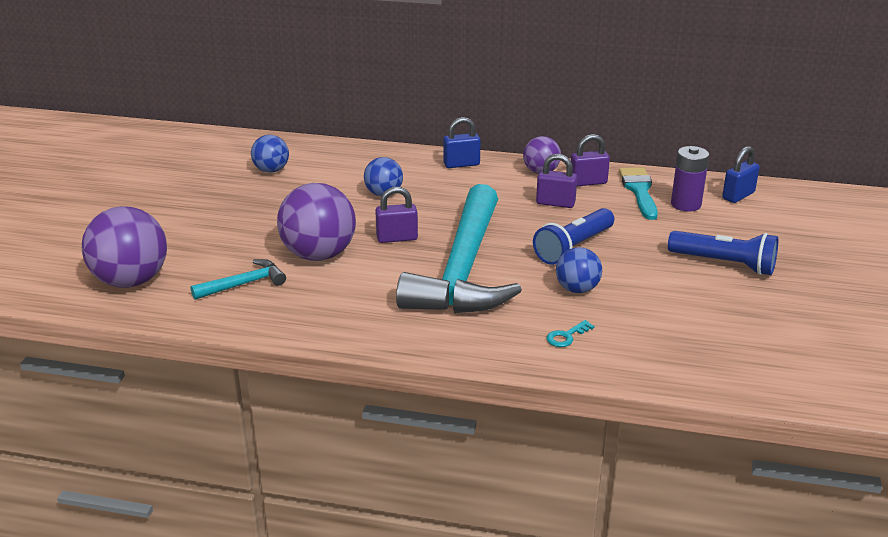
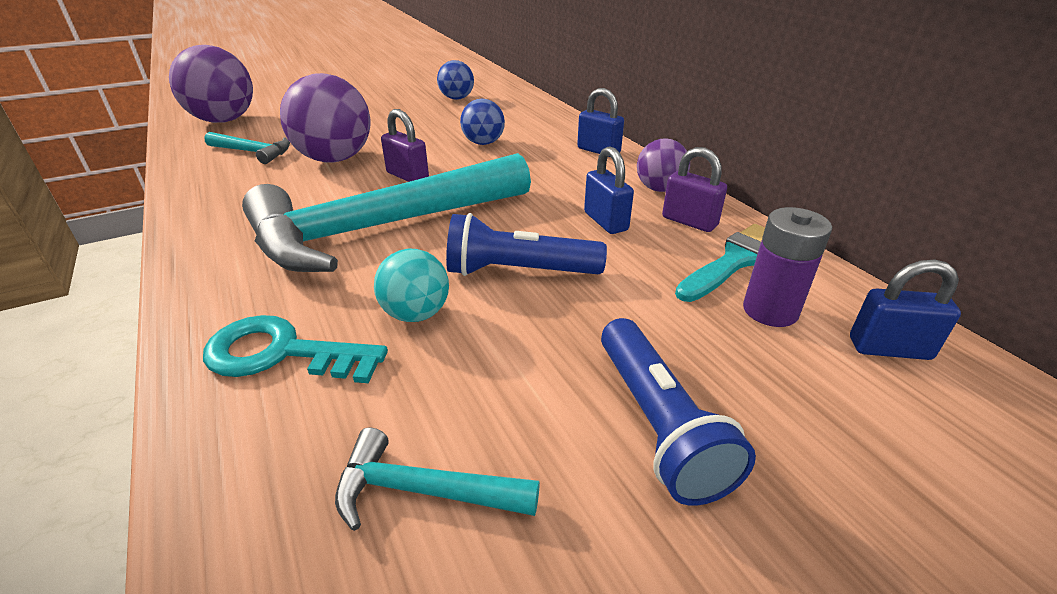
camera: 50 degrees right, 5 degrees up
(555, 203) = (605, 221): purple padlock -> blue padlock
(566, 336) = (281, 353): turquoise key -> turquoise key, size x2.08
(577, 289) = (416, 314): blue ball -> turquoise ball
(706, 326) = (424, 491): none -> turquoise hammer

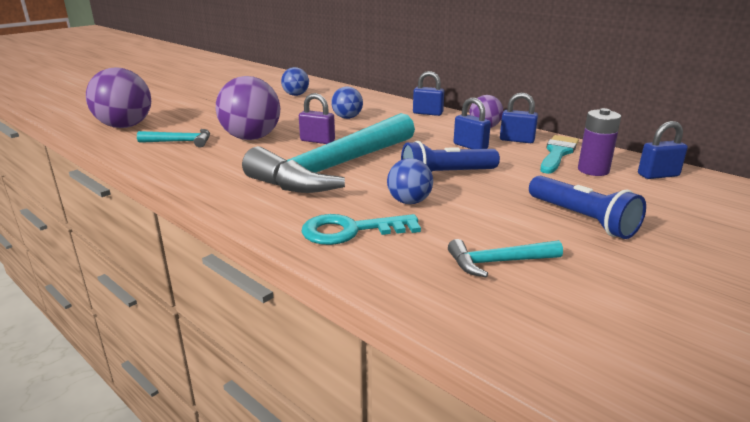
camera: 20 degrees left, 10 degrees down
(416, 314) = (409, 202): turquoise ball -> blue ball
(689, 221) = (516, 140): purple padlock -> blue padlock

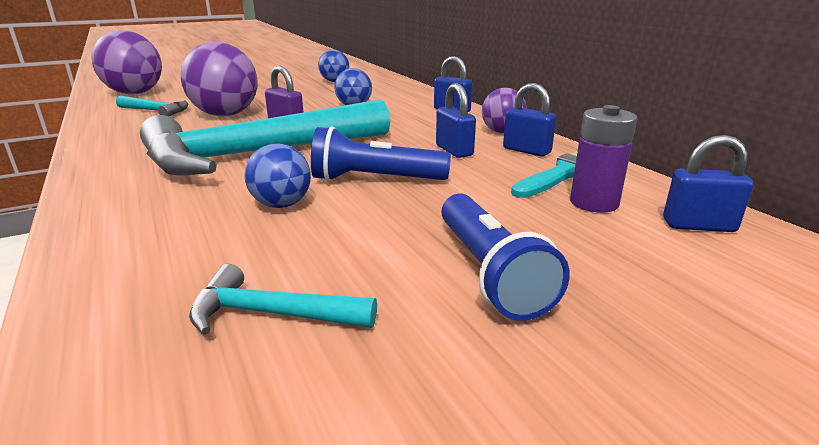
camera: 20 degrees right, 0 degrees up
(350, 231) = (158, 228): turquoise key -> none

